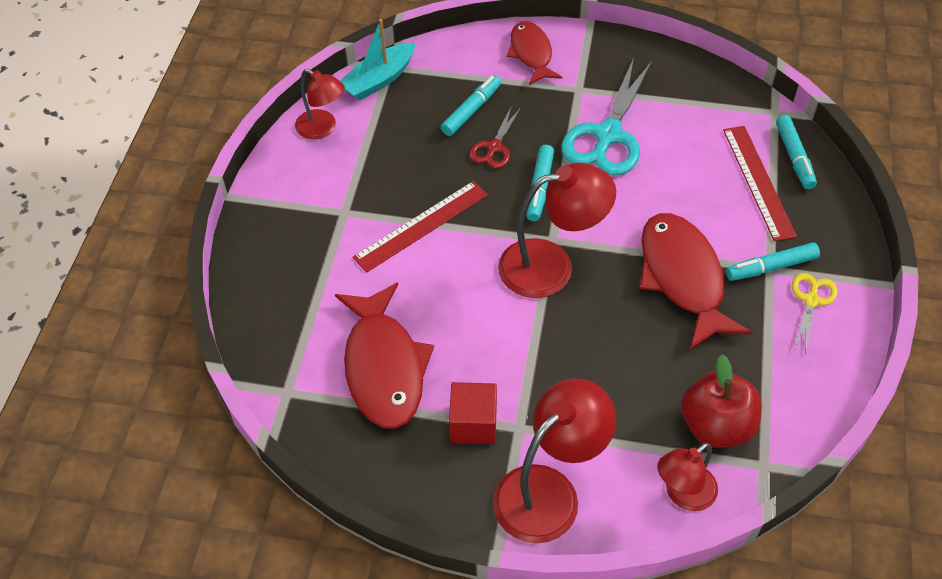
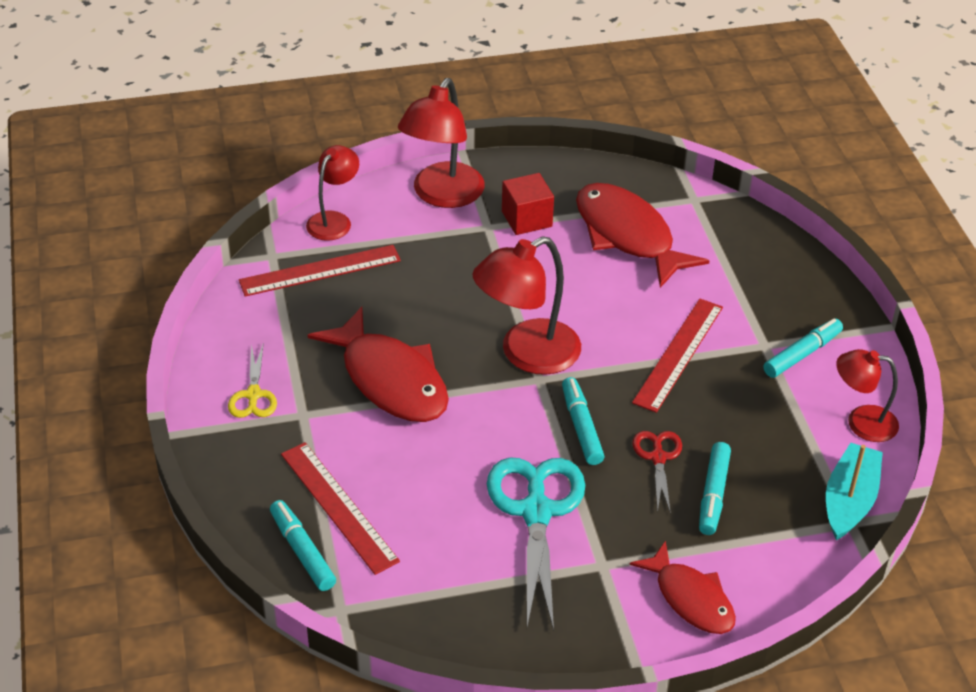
camera: 155 degrees right, 10 degrees down
(716, 426) = (320, 271): red apple -> red ruler
(771, 267) = (301, 415): turquoise marker -> turquoise marker (802, 354)

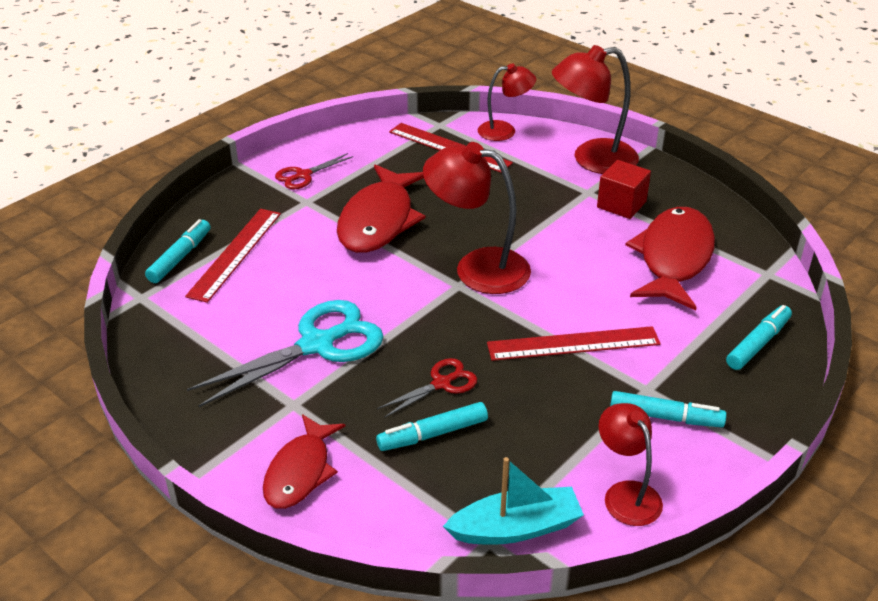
camera: 55 degrees right, 5 degrees down
(253, 395) = (303, 175): yellow scissors -> red scissors
(581, 427) = (430, 328): turquoise marker -> turquoise marker (757, 344)

